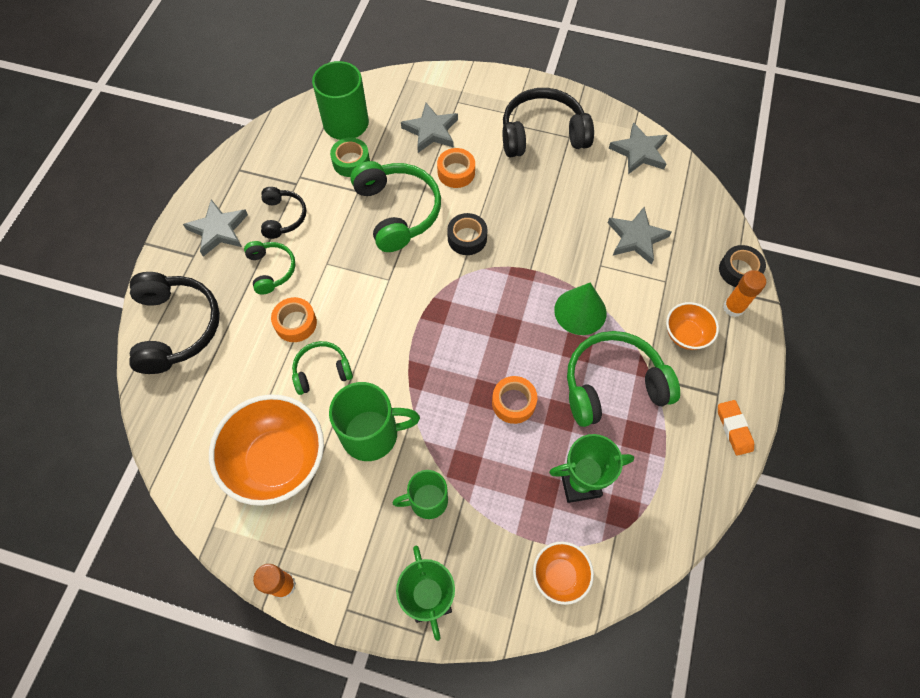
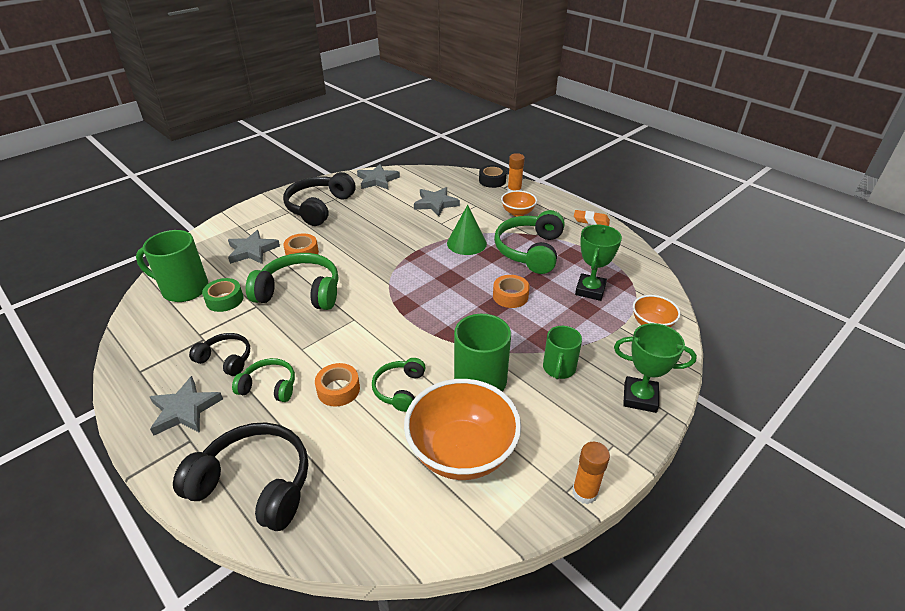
camera: 60 degrees left, 25 degrees down
(467, 238) = (361, 268): black tape -> none

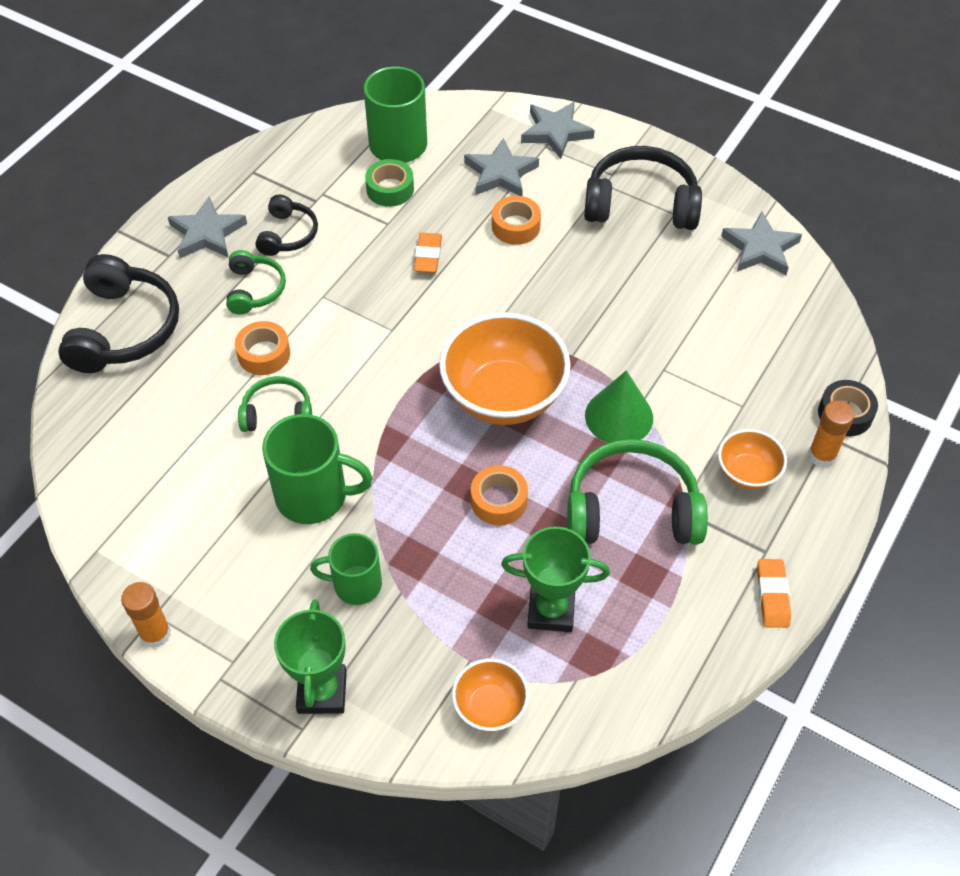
camera: 75 degrees right, 15 degrees up
(300, 292) = (428, 256): green headphones -> orange eraser
(436, 203) = (721, 348): grey star -> grey star (556, 132)
(462, 452) = (193, 499): orange bowl -> orange bowl (503, 396)

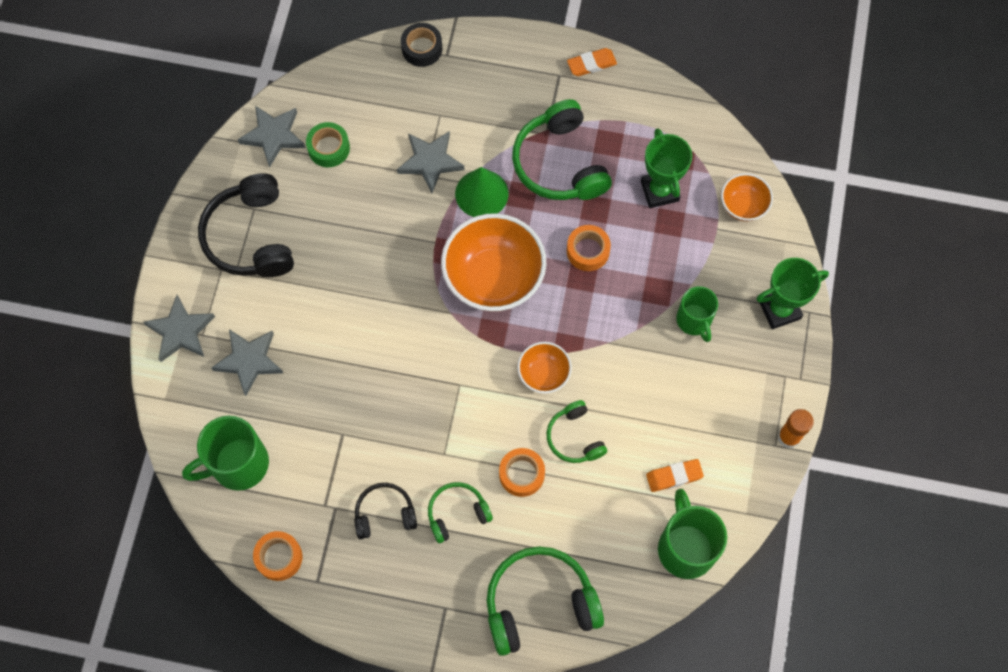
camera: 110 degrees left, 15 degrees up
(124, 329) = (539, 603): black headphones -> green headphones
(207, 233) = (407, 586): grey star -> grey star (430, 162)
(314, 496) = (636, 378): green mug -> green mug (685, 547)
(390, 189) = (300, 448): green tape -> green tape (329, 148)
(428, 256) = (369, 386): orange eraser -> orange eraser (674, 476)
(515, 226) = (310, 327): orange tape -> orange tape (279, 557)
(747, 473) = (499, 99): orange bowl -> orange bowl (543, 374)
(822, 455) = (465, 56): orange glue stick -> none

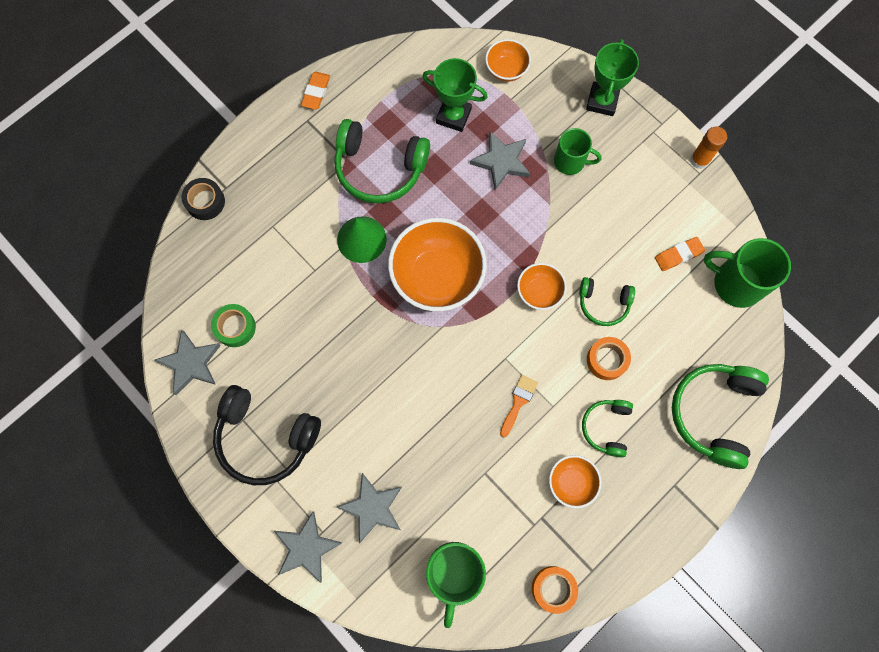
camera: 55 degrees left, 5 degrees up
(384, 514) = (571, 482): black headphones -> orange bowl
(427, 421) = (518, 402): none -> orange brush
(430, 162) = (306, 259): grey star -> grey star (501, 162)
(588, 251) = (464, 196): orange tape -> none
(674, 476) = (678, 255): orange eraser -> orange eraser turned 45 degrees clockwise

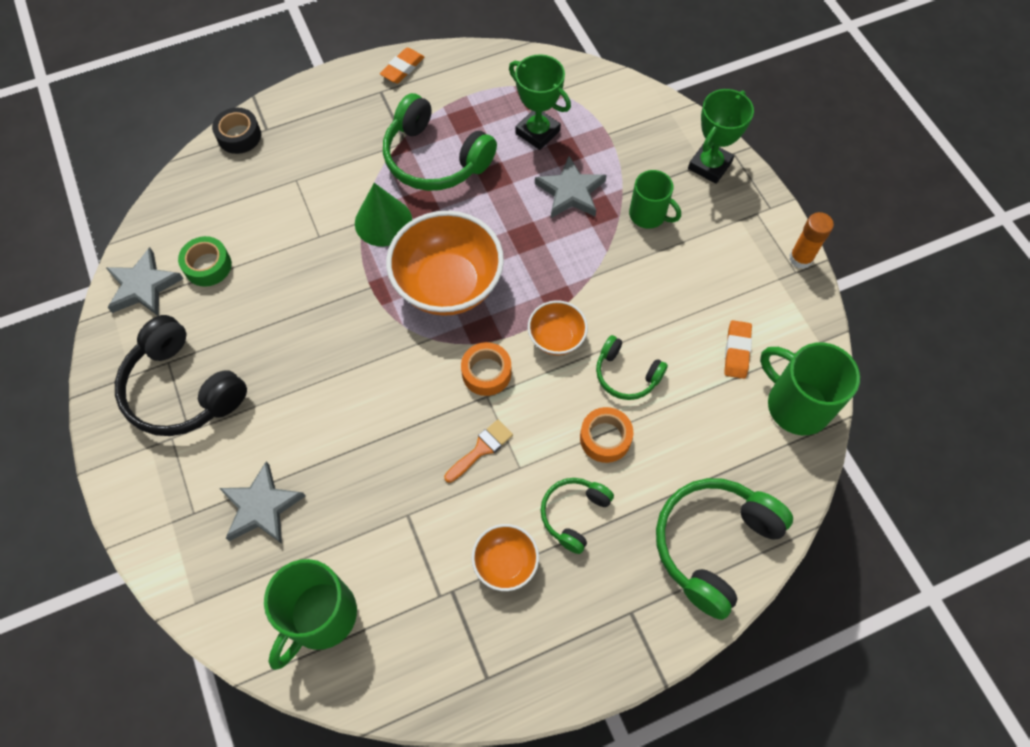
camera: 20 degrees right, 10 degrees down
(306, 548) = (167, 524): grey star -> none
(506, 70) = (615, 105): orange bowl -> none
(553, 588) = (430, 682): orange tape -> orange tape (486, 373)
(678, 255) = (737, 351): orange eraser -> orange eraser turned 75 degrees counterclockwise

